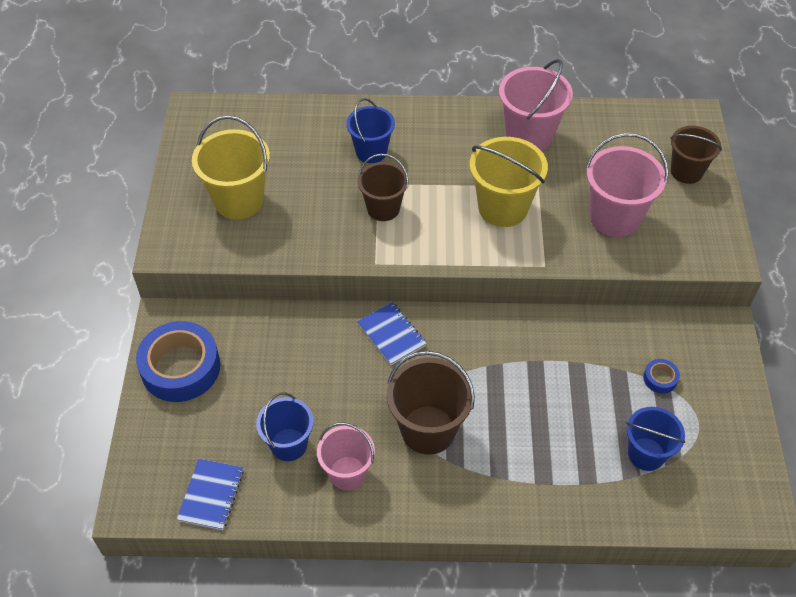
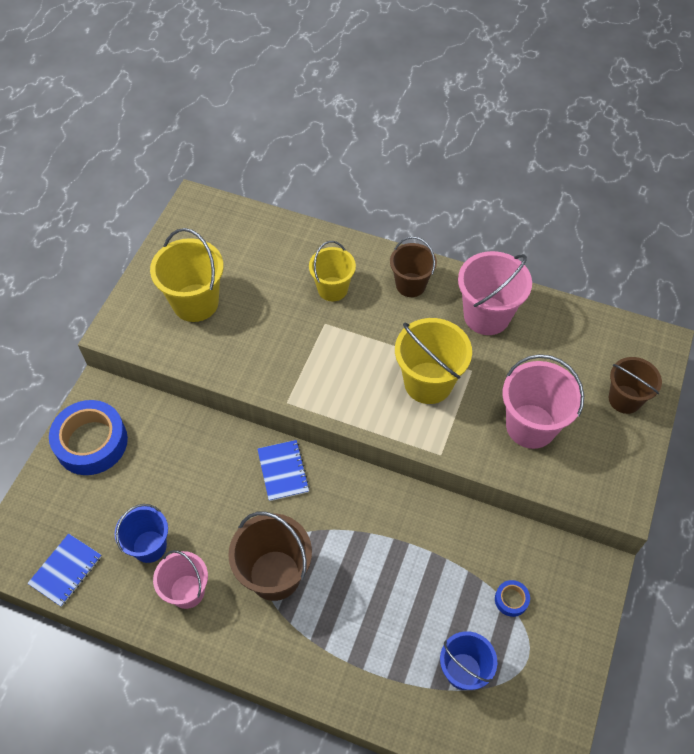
camera: 20 degrees right, 5 degrees up
(371, 151) = (332, 289): blue bucket -> yellow bucket
(383, 208) = (318, 349): brown bucket -> brown bucket (410, 285)

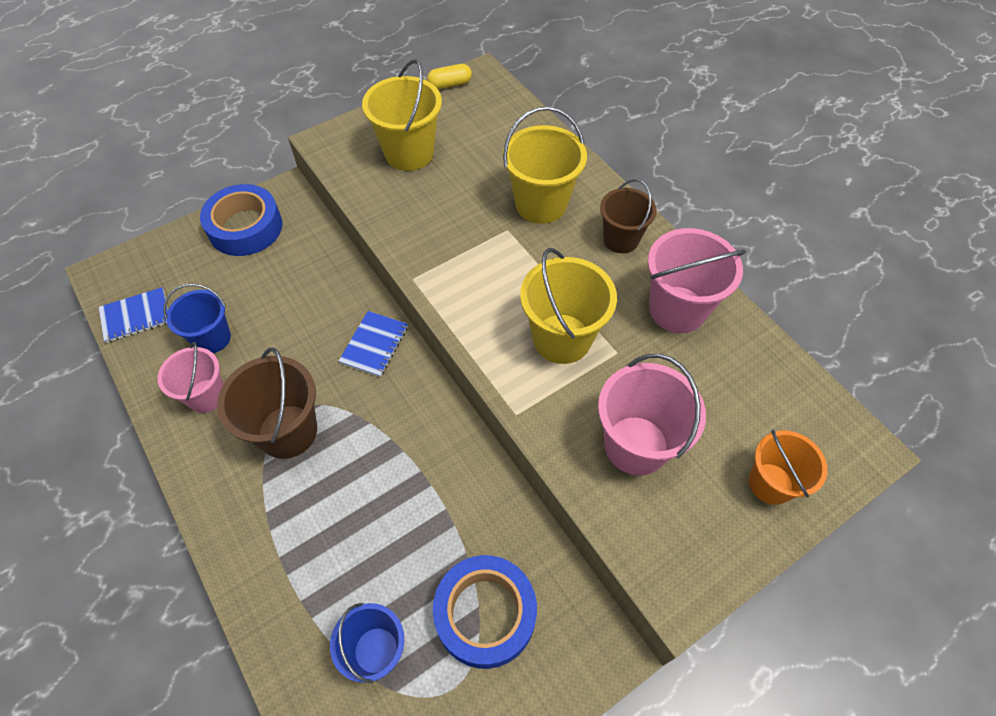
camera: 35 degrees right, 0 degrees up
(177, 224) = (450, 84): none -> yellow capsule
(332, 289) = (541, 204): yellow bucket -> yellow bucket, size x1.51
(511, 600) = (485, 614): blue tape -> blue tape, size x2.34
(624, 399) = (770, 483): brown bucket -> orange bucket

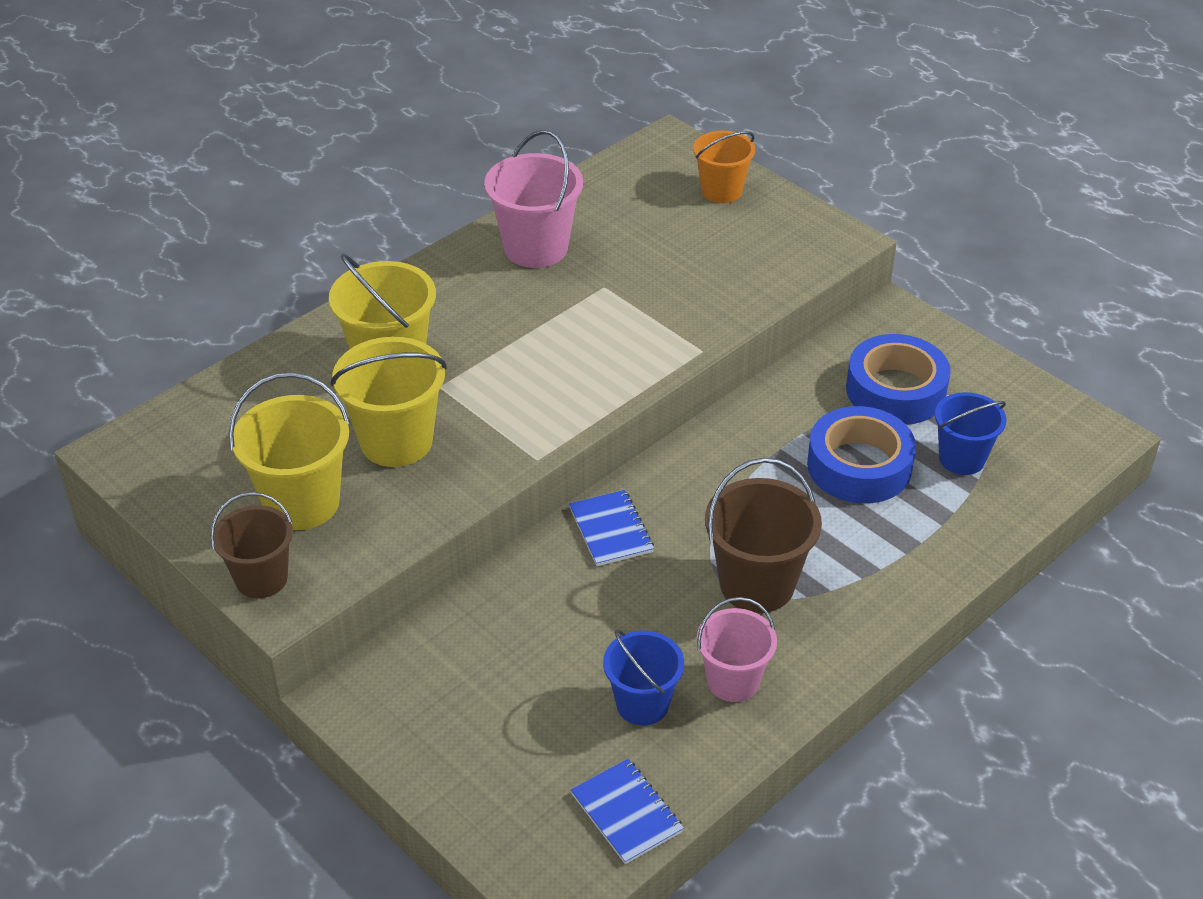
camera: 100 degrees left, 15 degrees down
(245, 227) = (427, 728): blue tape -> blue tape (859, 466)
(374, 345) = (611, 530): blue notebook -> blue notebook turned 60 degrees clockwise
(450, 84) = (138, 483): yellow capsule -> none
(562, 338) = (596, 327): yellow bucket -> yellow bucket (396, 441)
(621, 239) = (440, 292): brown bucket -> brown bucket (261, 578)
(636, 445) = (710, 269): pink bucket -> none

